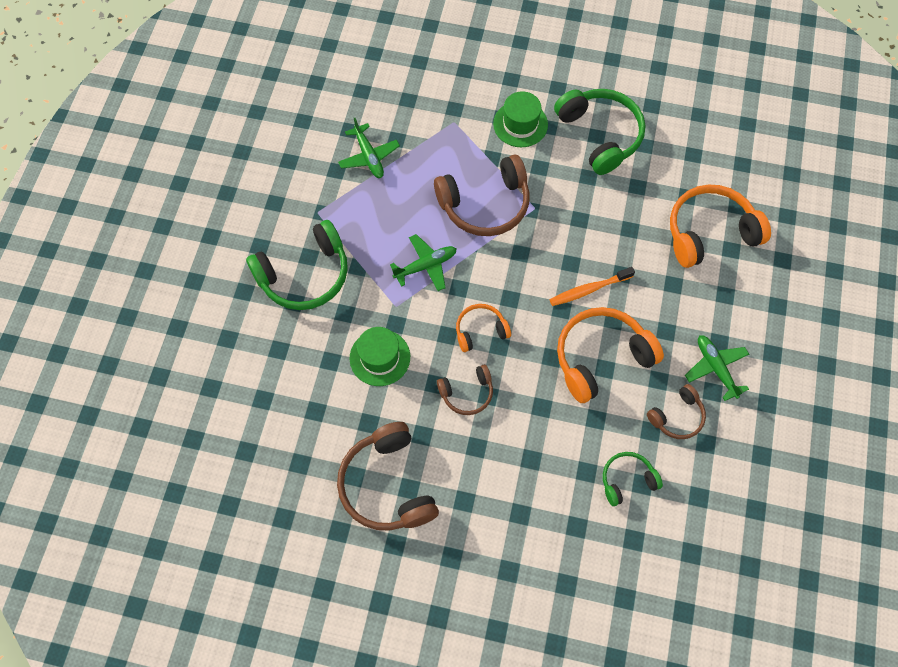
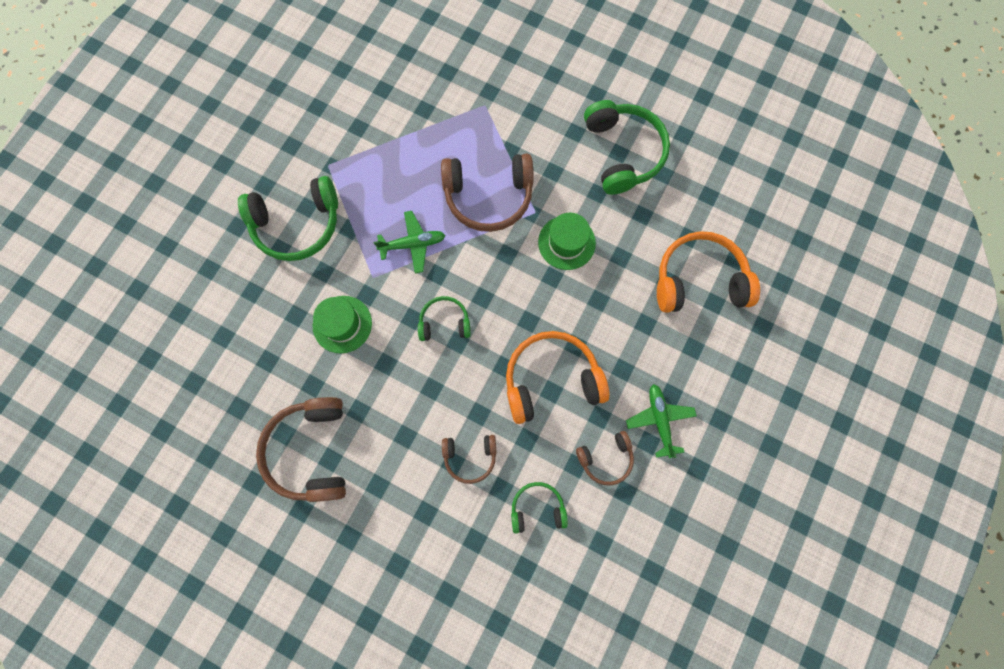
camera: 15 degrees right, 10 degrees up
(369, 156) = (393, 121): green plane -> none
(467, 393) = (412, 381): brown headphones -> brown headphones (470, 457)
(480, 330) = (444, 322): orange headphones -> green headphones
(520, 124) = (548, 123): green hat -> green hat (566, 242)
(589, 289) = (562, 308): orange toothbrush -> none

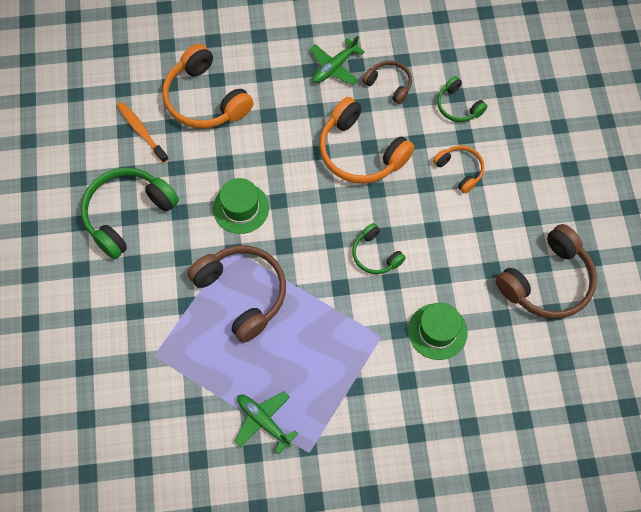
camera: 125 degrees left, 10 degrees down
(297, 225) = (383, 434): green headphones -> none
(413, 244) = (329, 324): green plane -> green plane (263, 421)
(470, 457) = (460, 170): brown headphones -> orange headphones
(698, 208) = (141, 132): none -> orange toothbrush

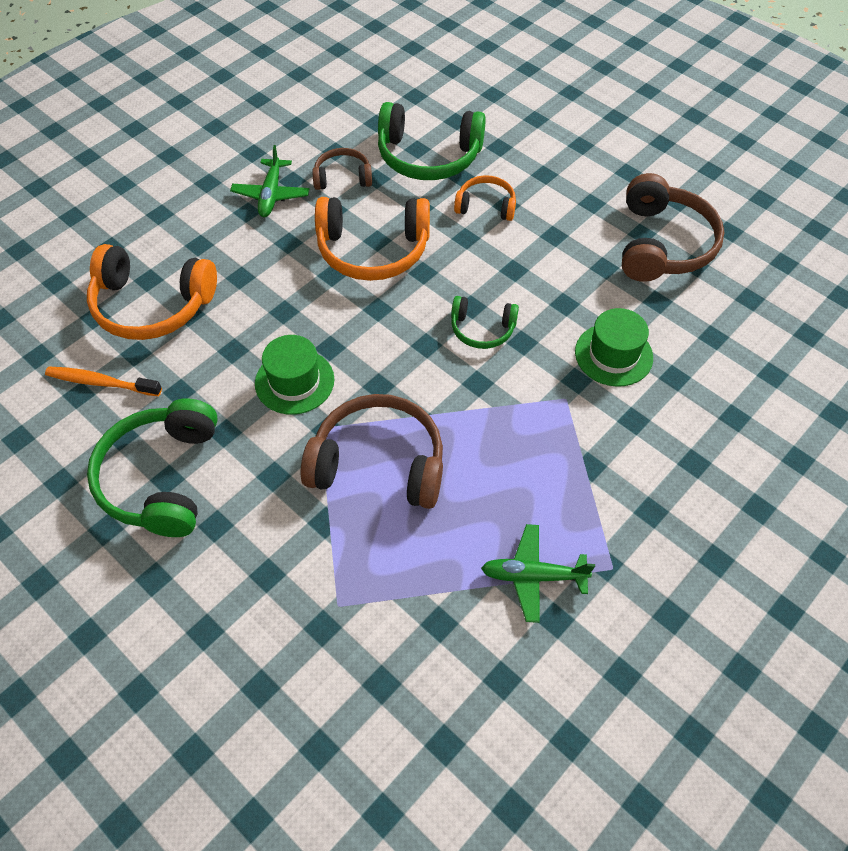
camera: 40 degrees left, 10 degrees down
(458, 106) = (428, 156): green headphones -> green headphones, size x1.84

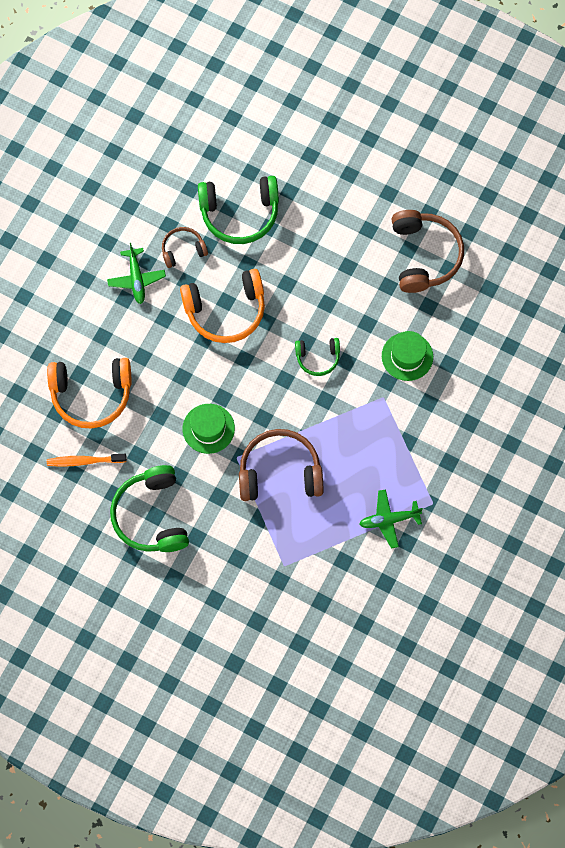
camera: 15 degrees left, 15 degrees up
(486, 205) = (294, 251): orange headphones -> none

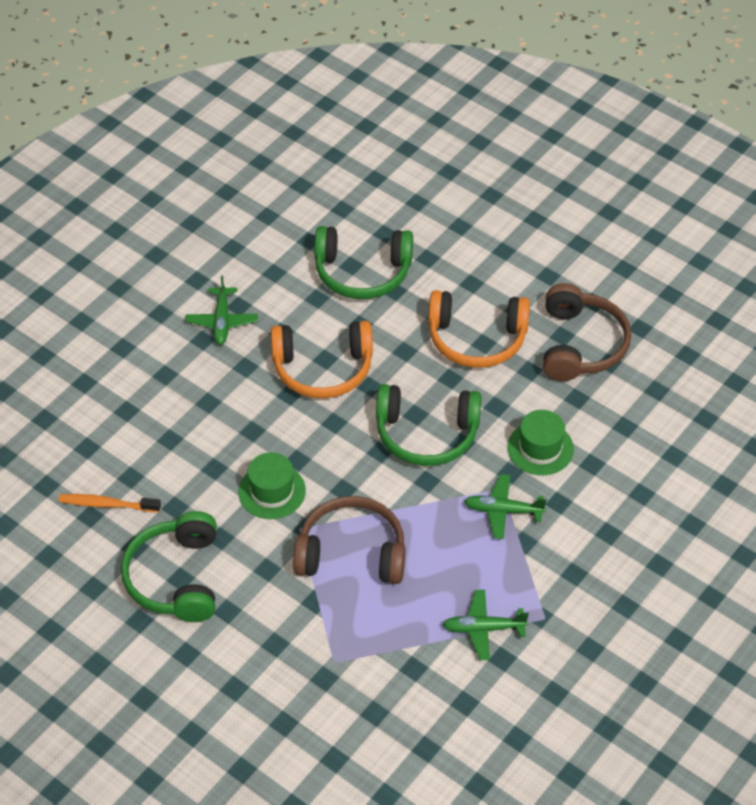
camera: 10 degrees right, 20 degrees down
(91, 395) = (135, 434): orange headphones -> orange headphones (476, 339)
(183, 249) = (285, 299): brown headphones -> none
(318, 358) = (426, 434): green headphones -> green headphones, size x1.84
(387, 416) = (503, 511): none -> green plane

